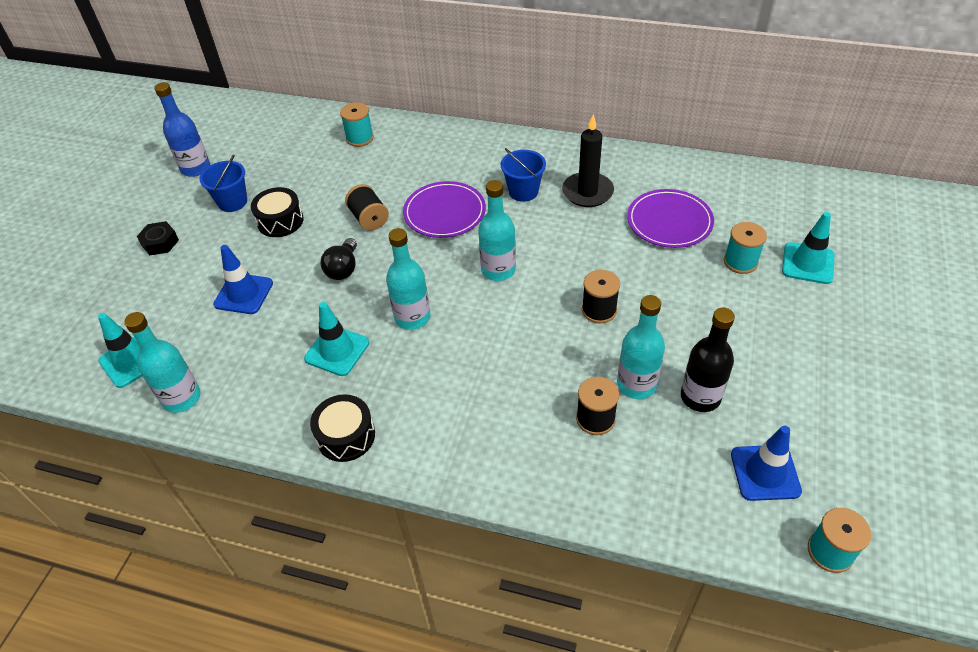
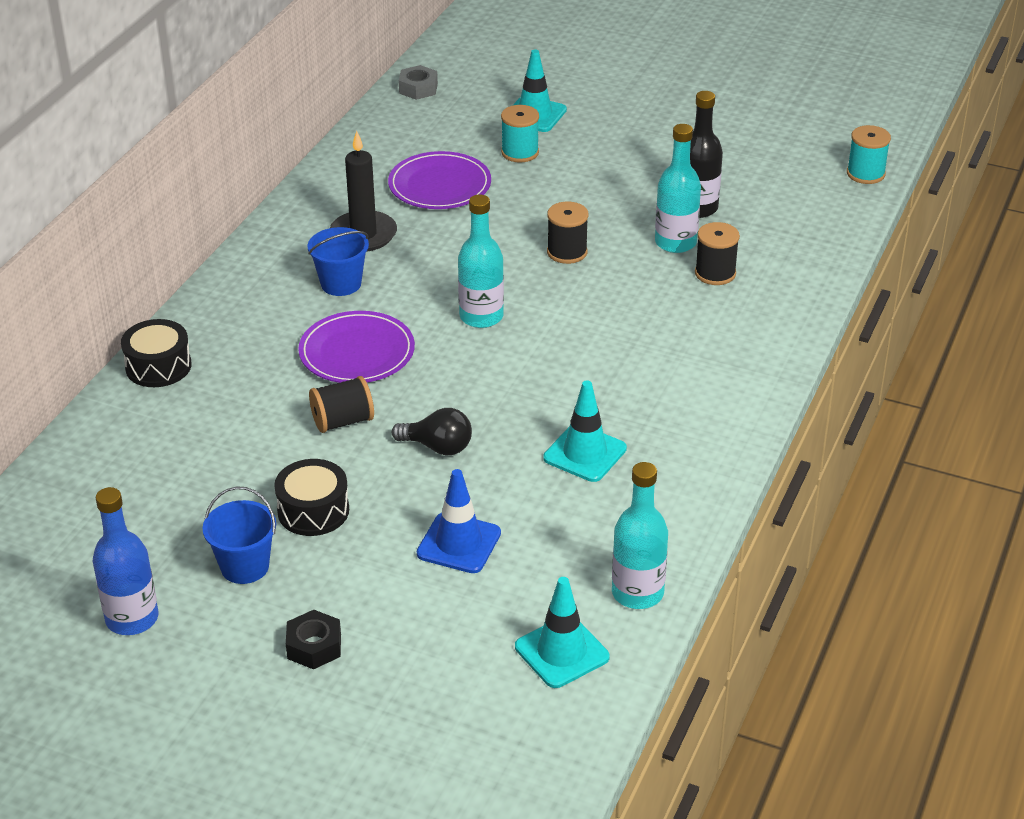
camera: 85 degrees left, 10 degrees down
(346, 436) = (715, 447): black drum -> black drum (158, 366)
(360, 138) = (144, 427): turquoise spool -> none
(412, 317) = (543, 389): turquoise bottle -> none
(765, 473) = (787, 189): blue traffic cone -> none
(810, 187) = (418, 88): none -> grey nut

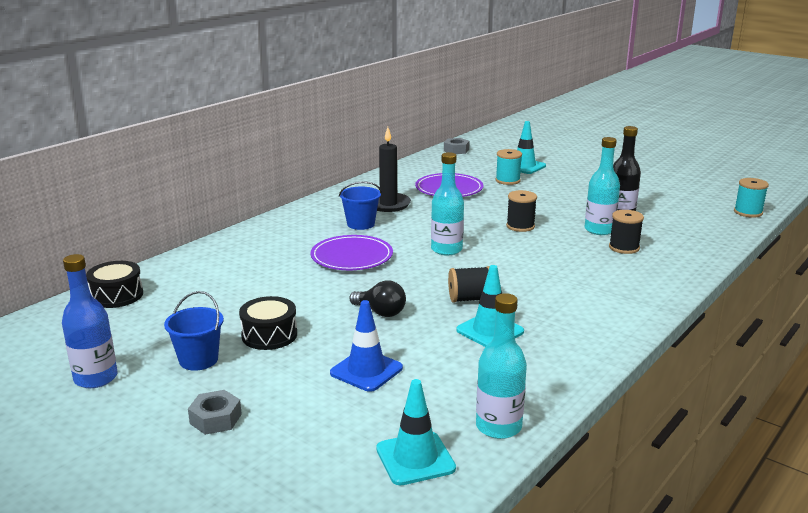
camera: 15 degrees right, 15 degrees down
(158, 366) = (218, 248): black drum -> black drum (117, 295)
(314, 646) = (215, 419): black nut -> grey nut
(342, 421) = (321, 290): black spool -> black spool (470, 299)

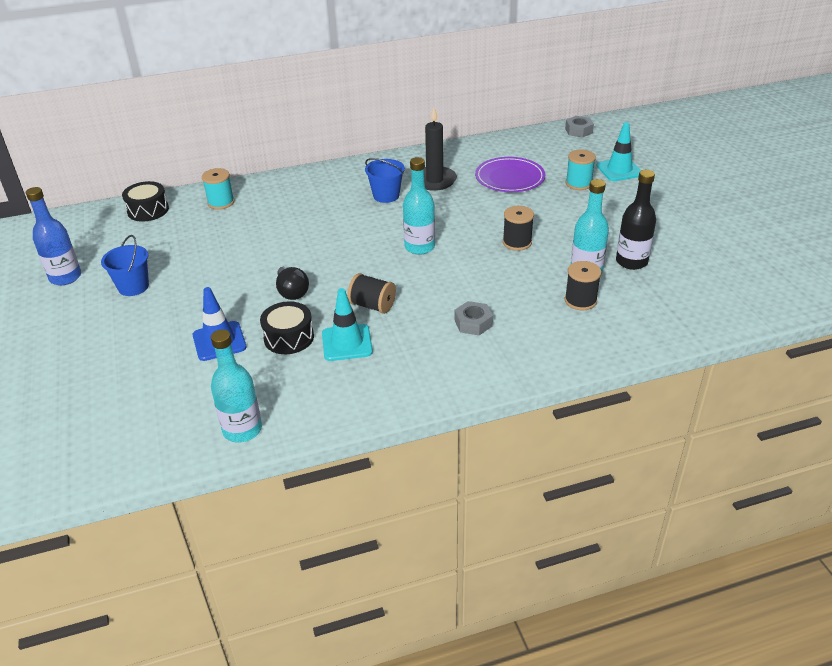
camera: 35 degrees right, 15 degrees up
(215, 419) = (90, 339): grey nut -> grey nut (473, 323)
(269, 335) = (197, 283): black drum -> black drum (289, 337)
(352, 257) = (338, 228): purple plate -> none
(415, 458) = (161, 428): turquoise traffic cone -> none
(748, 212) = (782, 303): turquoise spool -> turquoise spool (221, 202)

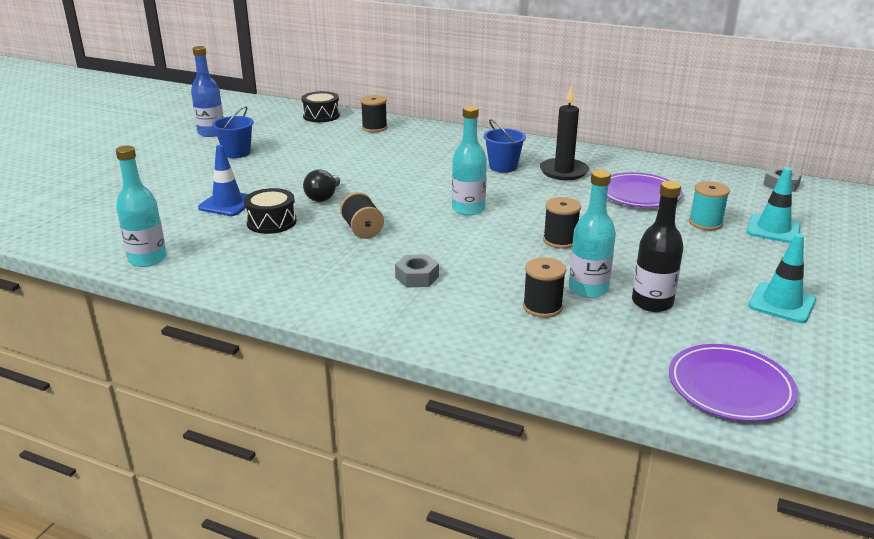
camera: 40 degrees right, 10 degrees down
(221, 202) = (374, 128): turquoise spool -> black spool
(347, 343) = (302, 243): turquoise traffic cone -> turquoise traffic cone (781, 303)
(739, 296) = (730, 386): none -> purple plate

